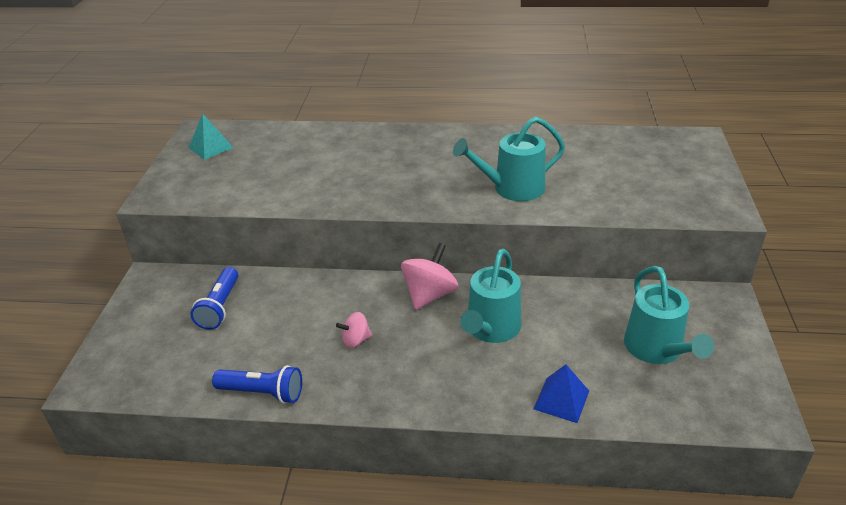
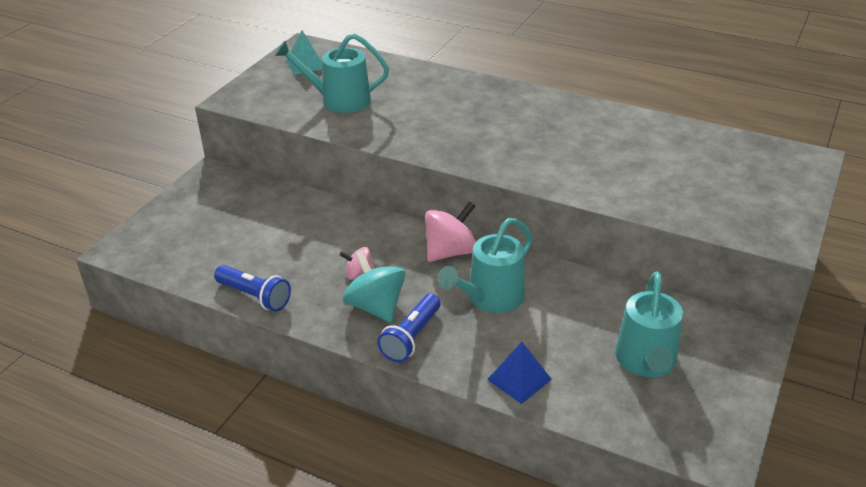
camera: 20 degrees right, 0 degrees up
(220, 307) = (257, 214): blue flashlight -> blue flashlight (411, 337)
(390, 368) = (376, 307): none -> turquoise spinning top
(512, 188) = (567, 165): turquoise watering can -> turquoise watering can (339, 100)

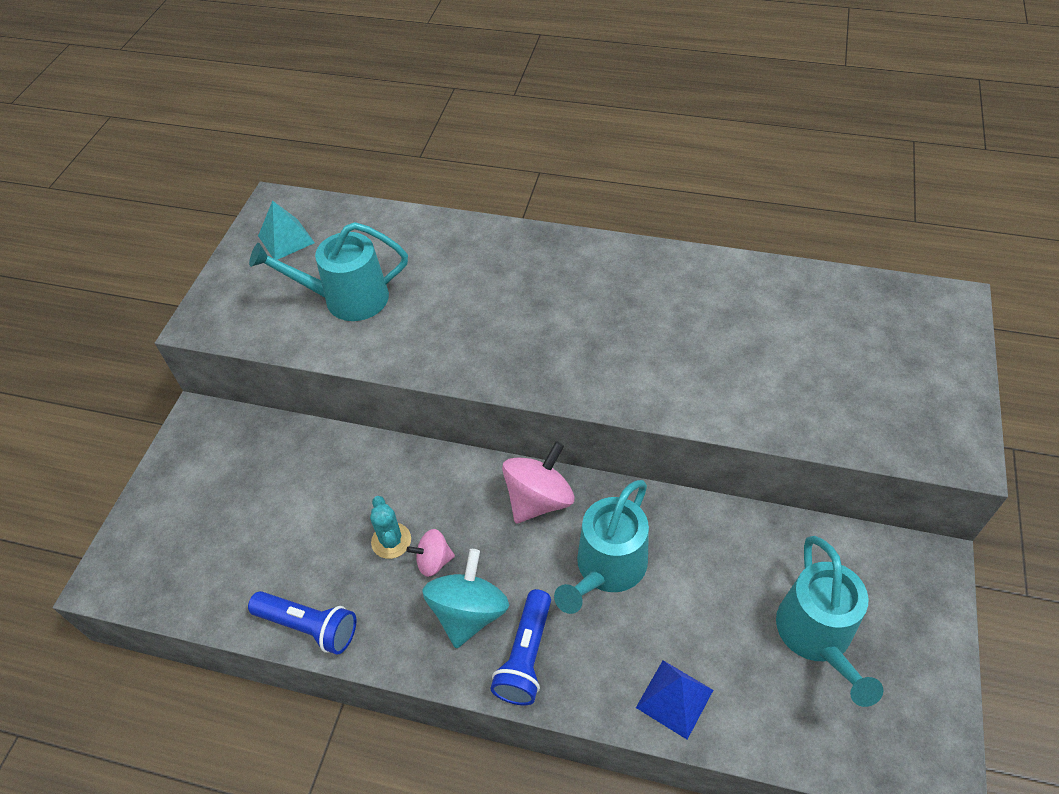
camera: 10 degrees left, 15 degrees up
(330, 259) = (391, 541): none -> turquoise cactus
(376, 307) = (469, 612): turquoise spinning top -> turquoise spinning top turned 60 degrees clockwise

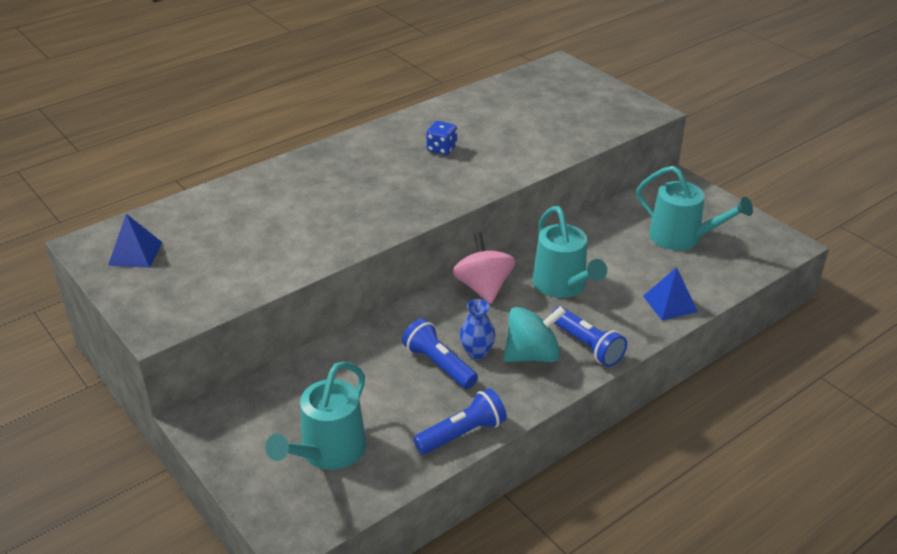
camera: 55 degrees left, 15 degrees down
(286, 239) = (135, 253): turquoise pyramid -> blue pyramid
(347, 299) = (244, 250): turquoise watering can -> turquoise watering can (328, 452)
(391, 541) = (438, 365): turquoise cactus -> blue flashlight
(434, 561) = (477, 352): pink spinning top -> blue vase
(469, 612) = (532, 355): turquoise spinning top -> turquoise spinning top turned 105 degrees clockwise
(652, 320) = (441, 149): none -> blue dice

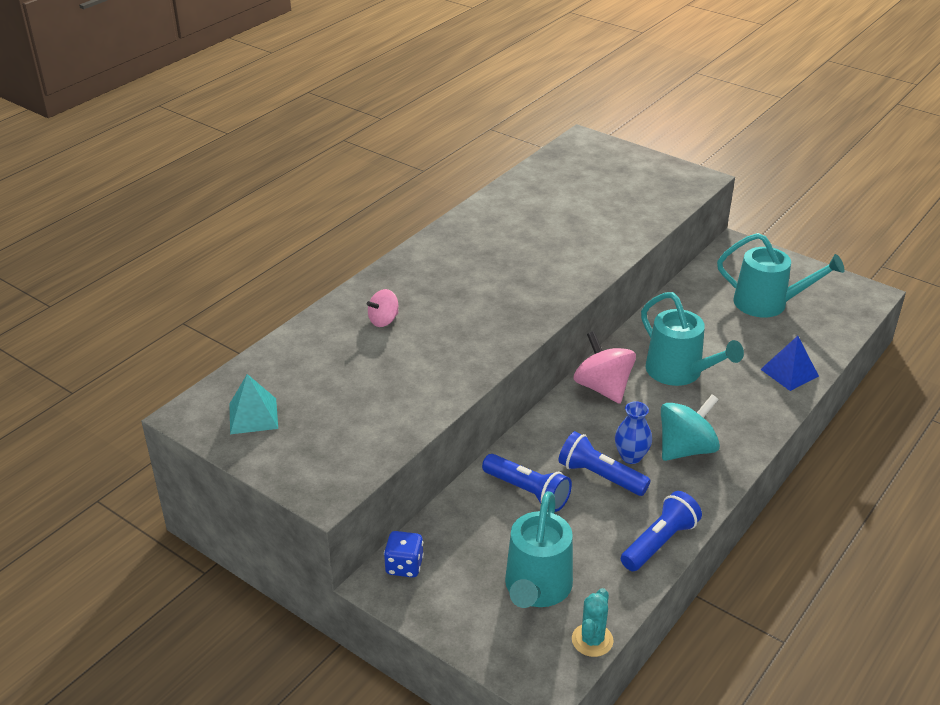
camera: 15 degrees left, 0 degrees up
(135, 253) = (253, 415): blue pyramid -> turquoise pyramid
(291, 192) = (383, 320): none -> pink spinning top
(353, 508) = (592, 640): none -> turquoise cactus
(441, 149) = (515, 249): blue dice -> blue dice (404, 566)
(587, 346) = (733, 429): blue flashlight -> blue flashlight (528, 491)

